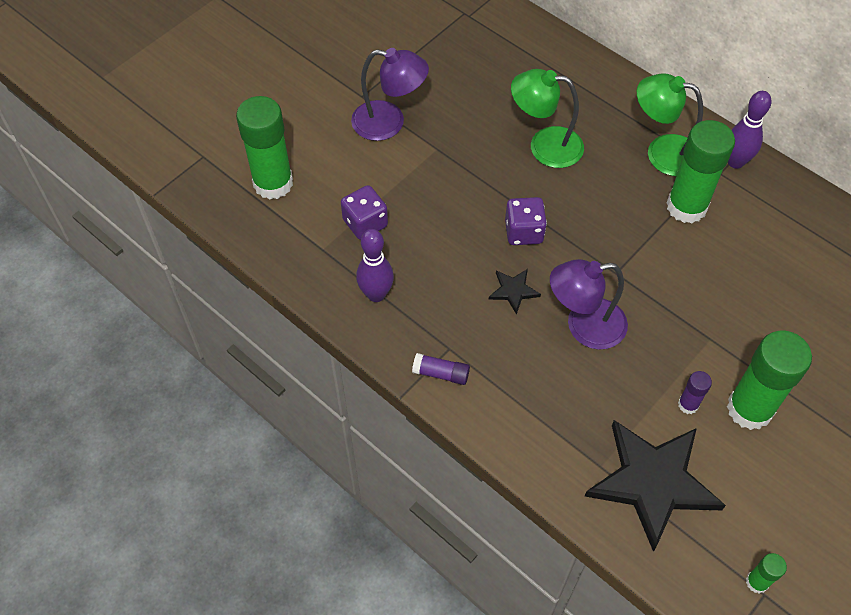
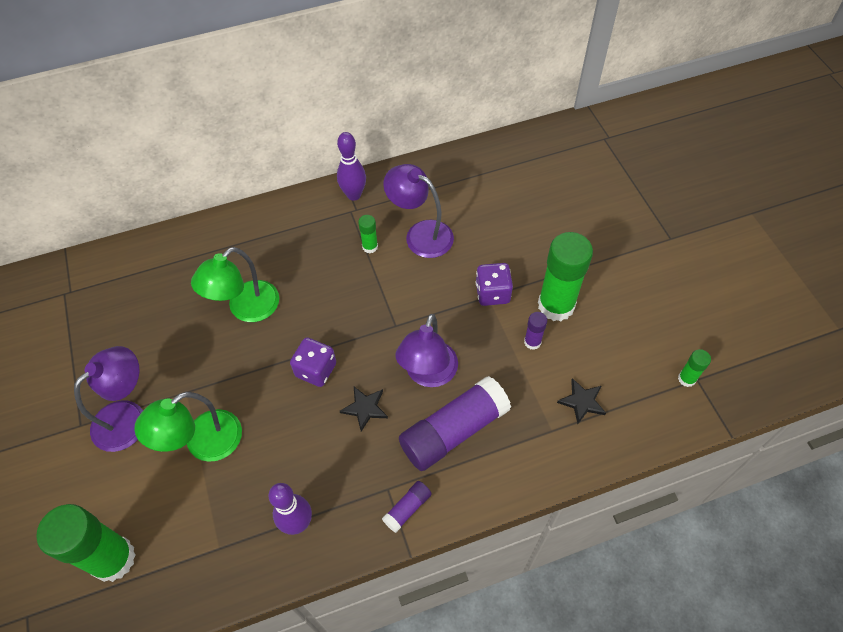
camera: 60 degrees left, 0 degrees up
(365, 223) = (219, 494): purple dice -> purple dice (492, 293)
(541, 376) = (454, 431): none -> purple glue stick
(653, 482) = (582, 401): black star -> black star, size x0.43
(662, 152) = (312, 234): green lamp -> green lamp (203, 443)
(686, 207) = (370, 247): green glue stick -> green glue stick, size x0.45
(736, 243) = (420, 234): none -> purple lamp

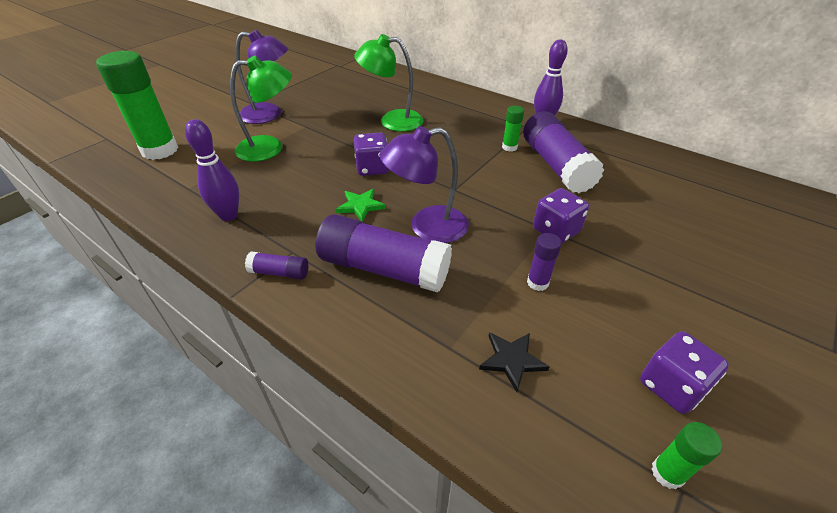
camera: 55 degrees right, 15 degrees down
(203, 443) = (270, 148): green lamp -> green lamp turned 150 degrees clockwise
(365, 408) = (360, 206): black star -> green star
(420, 234) = (556, 165): purple lamp -> purple glue stick
(556, 305) = (601, 282): green glue stick -> none
(645, 334) = (671, 386): none -> purple dice

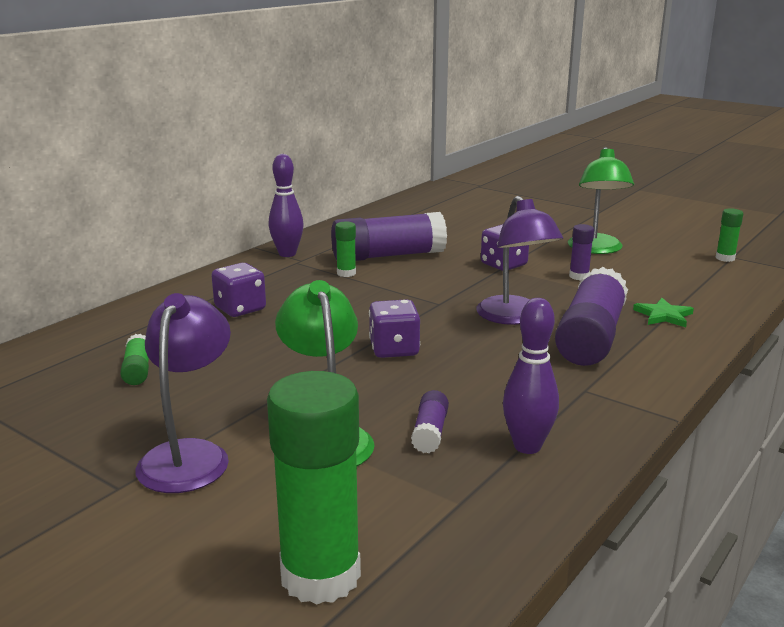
camera: 90 degrees left, 20 degrees down
(279, 273) = (624, 393): purple glue stick -> purple glue stick (430, 432)
(358, 94) = (137, 370): none -> green glue stick
(360, 206) = (483, 353): green star -> green star (663, 315)
(392, 121) = (255, 339): green lamp -> green lamp (596, 249)
(512, 360) = (670, 290): black star -> none
(671, 386) = (659, 249): purple dice -> purple dice (240, 309)

